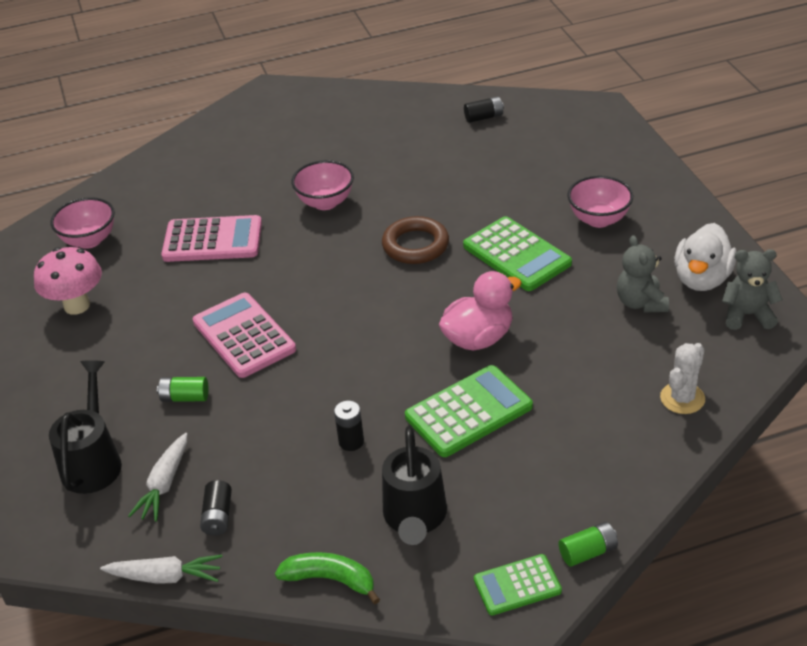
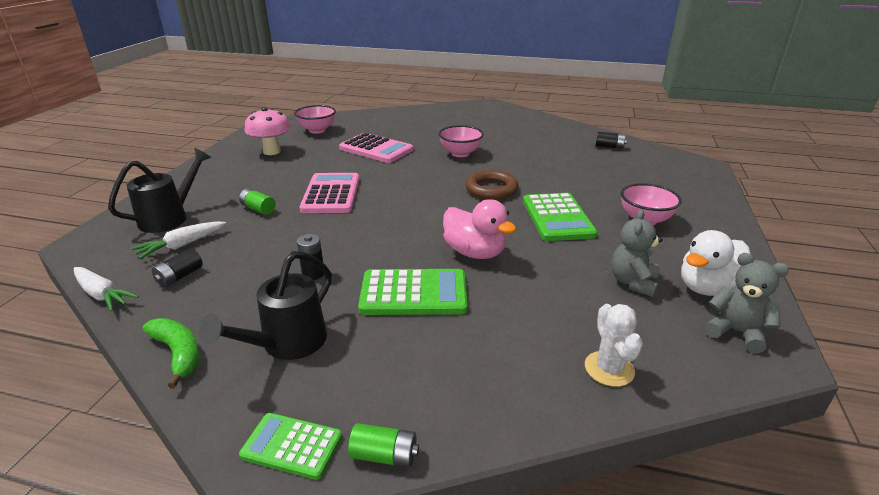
camera: 30 degrees right, 10 degrees down
(478, 338) = (474, 252): pink duck -> pink duck turned 45 degrees clockwise
(682, 398) = (609, 369): white cactus -> white cactus turned 75 degrees counterclockwise

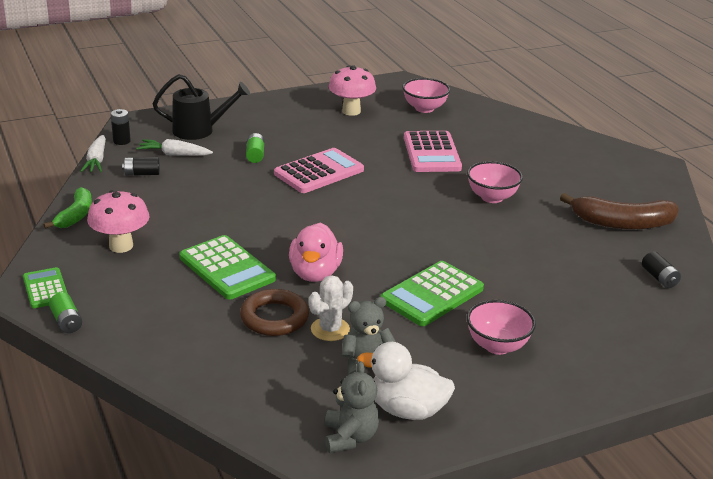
camera: 50 degrees right, 0 degrees up
(287, 344) = (121, 246): black watering can -> pink mushroom
(313, 274) = (202, 219): black battery -> black battery (121, 141)
(491, 189) = (439, 241): brown ring -> brown ring (274, 317)
(539, 133) = (622, 223): none -> brown banana
(609, 369) = (230, 383): white cactus -> white cactus (330, 329)

